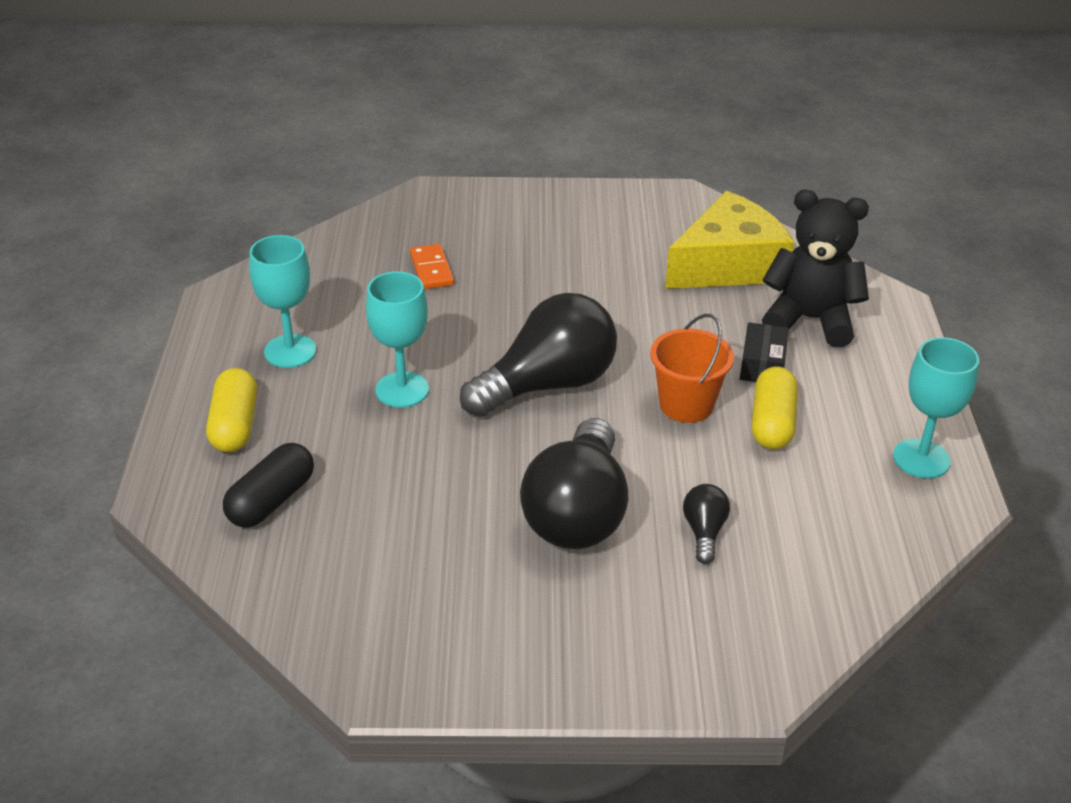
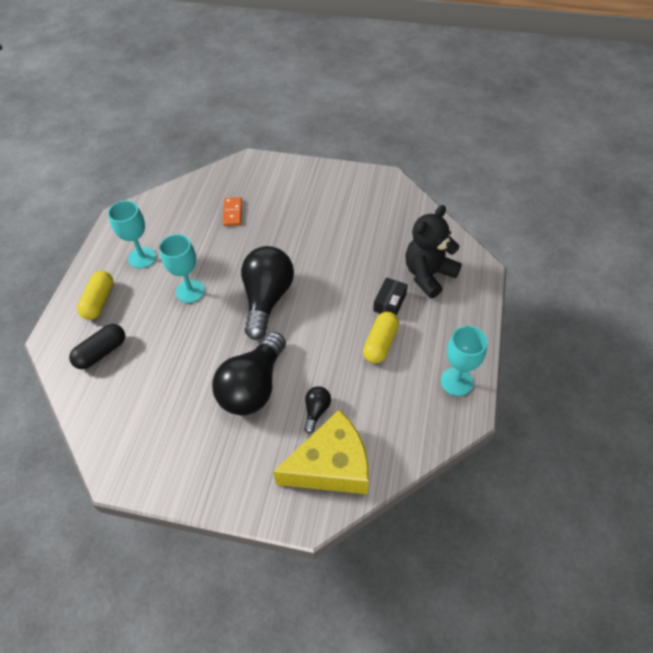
camera: 15 degrees right, 15 degrees up
(547, 385) = (267, 299): black light bulb -> black light bulb turned 60 degrees counterclockwise
(686, 405) = (337, 323): orange bucket -> none
(728, 264) = (396, 230): yellow cheese -> yellow cheese (331, 465)
(810, 320) = (428, 275): black teddy bear -> black teddy bear turned 75 degrees counterclockwise

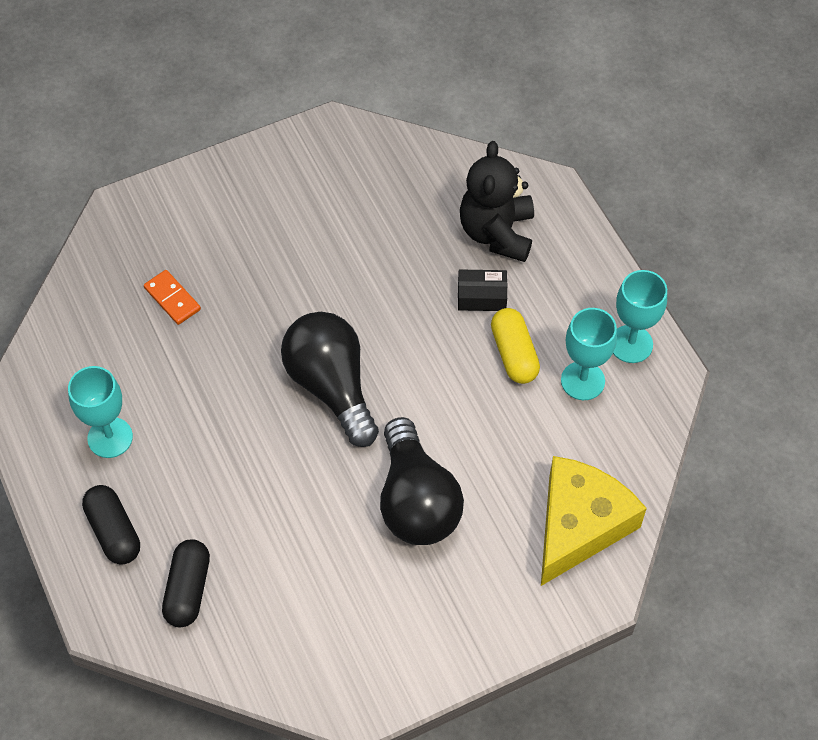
camera: 40 degrees left, 5 degrees up
(99, 301) = (114, 531): yellow capsule -> black capsule
(190, 291) = (223, 439): turquoise goblet -> turquoise goblet (582, 381)
(316, 411) = (512, 479): black light bulb -> none
(389, 302) = (481, 296): black box -> black box turned 75 degrees counterclockwise

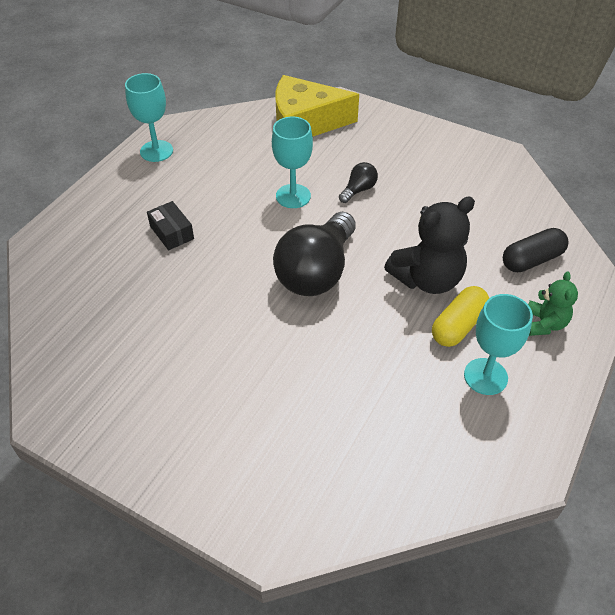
camera: 125 degrees left, 10 degrees down
(114, 531) = (544, 324): black capsule -> green teddy bear
(172, 299) = (330, 421): orange domino -> none
(416, 501) = (358, 190): black light bulb -> black light bulb, size x0.44
(497, 233) = (104, 251): black teddy bear -> black teddy bear (427, 279)
(514, 354) = (208, 196): yellow capsule -> yellow capsule (458, 325)
(582, 381) = (203, 159): turquoise goblet -> turquoise goblet (293, 196)

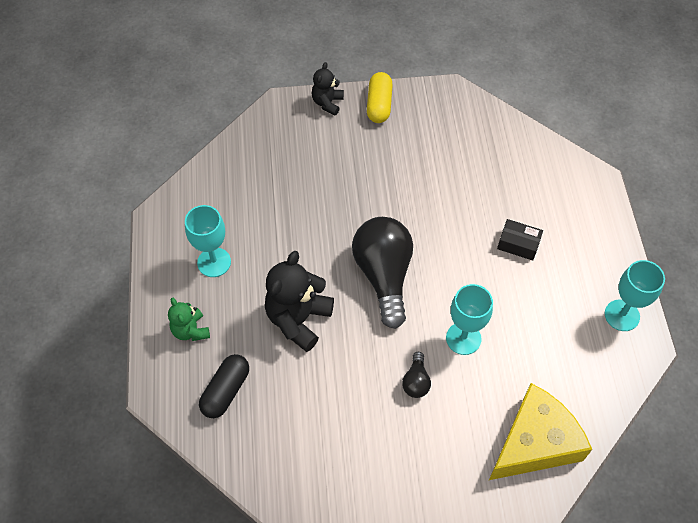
camera: 145 degrees right, 10 degrees up
(206, 502) = (327, 103): none -> black teddy bear
(458, 325) = (252, 291): yellow capsule -> yellow capsule (379, 105)

